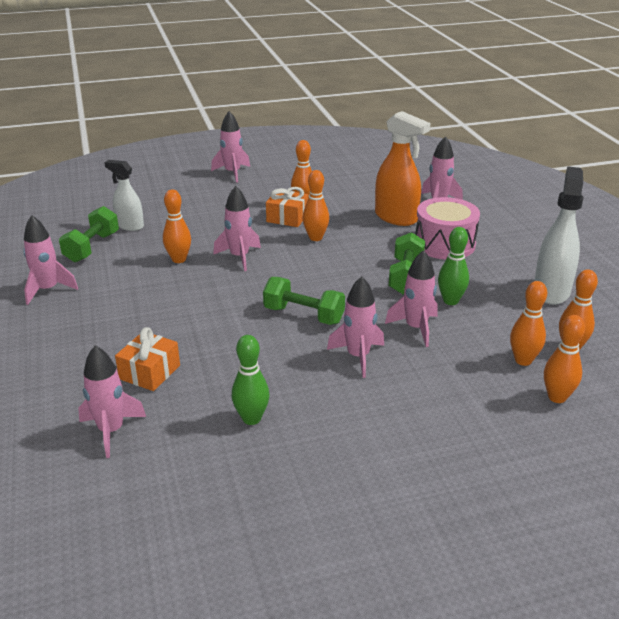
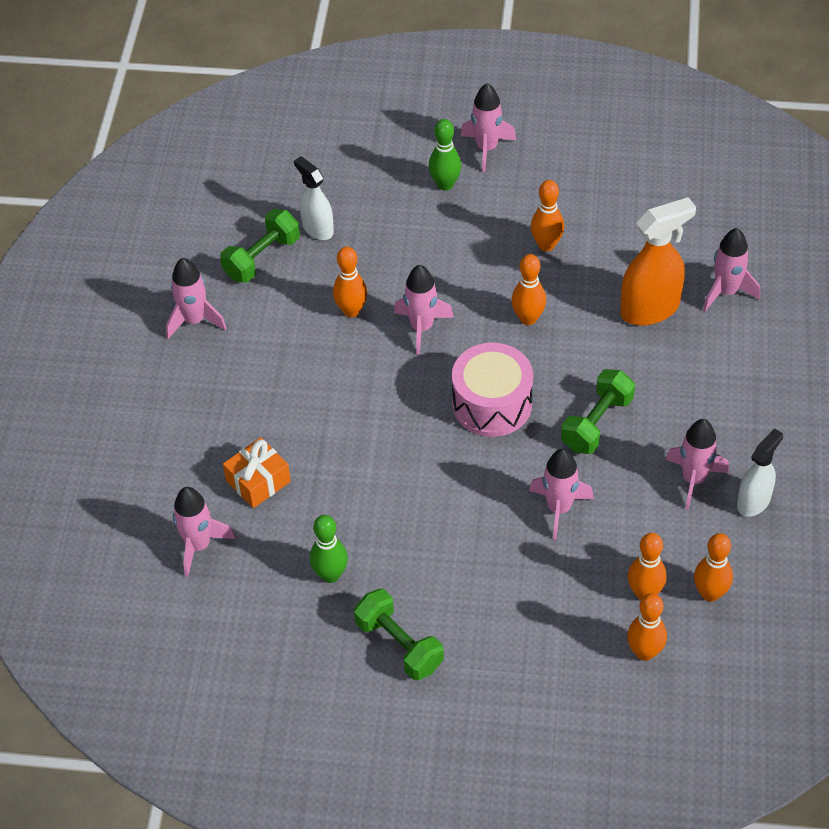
camera: 25 degrees right, 20 degrees up
(287, 218) = (513, 268): orange gift -> none
(304, 315) = (448, 449): green dumbbell -> green dumbbell (399, 645)
(358, 356) = (474, 529): pink rocket -> pink rocket (694, 479)
(396, 218) = (650, 309): orange spray bottle -> orange spray bottle turned 90 degrees counterclockwise
(444, 244) = (680, 379): pink drum -> pink drum (492, 404)
(450, 301) = (624, 479): green bowling pin -> green bowling pin (445, 184)
(551, 291) = (754, 501): white spray bottle -> white spray bottle, size x0.64

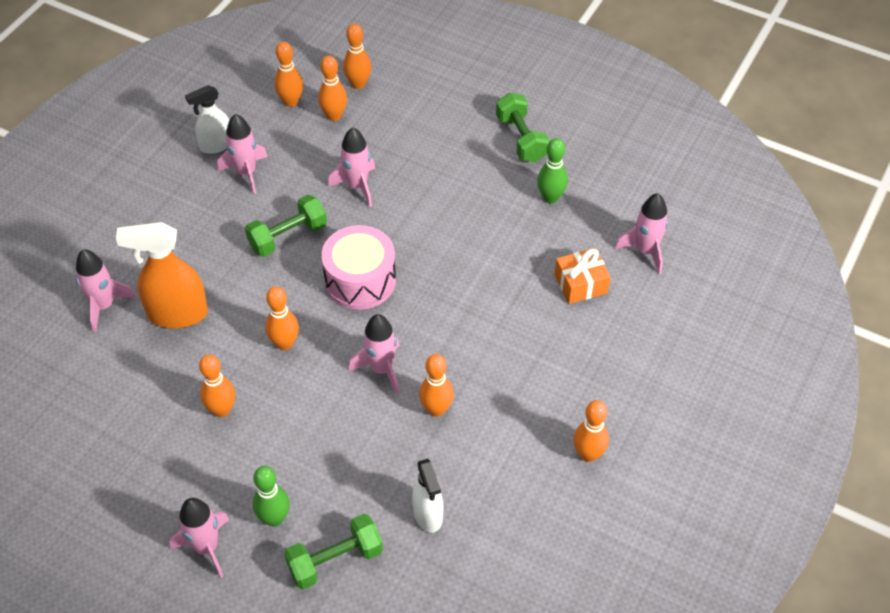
camera: 160 degrees left, 0 degrees up
(194, 320) = (588, 454): pink rocket -> orange bowling pin
(262, 258) = (497, 501): green dumbbell -> green dumbbell (335, 560)

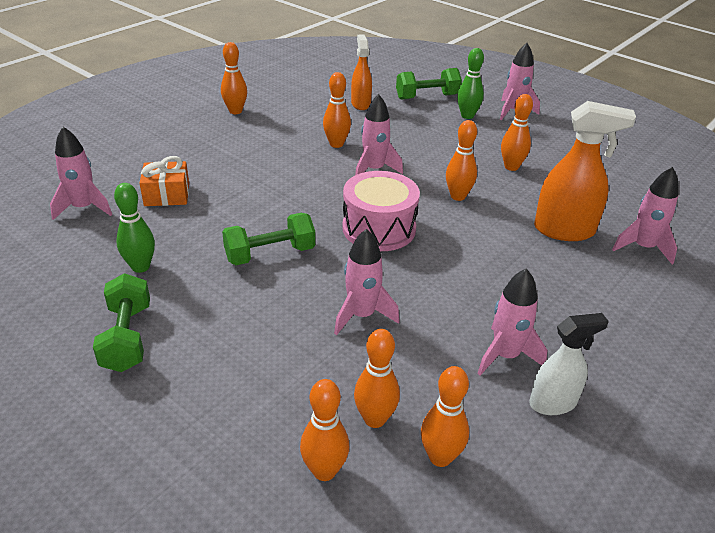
camera: 170 degrees left, 15 degrees down
(288, 236) = (452, 277): green dumbbell -> green dumbbell (270, 254)
(428, 515) = (360, 104): white spray bottle -> orange spray bottle

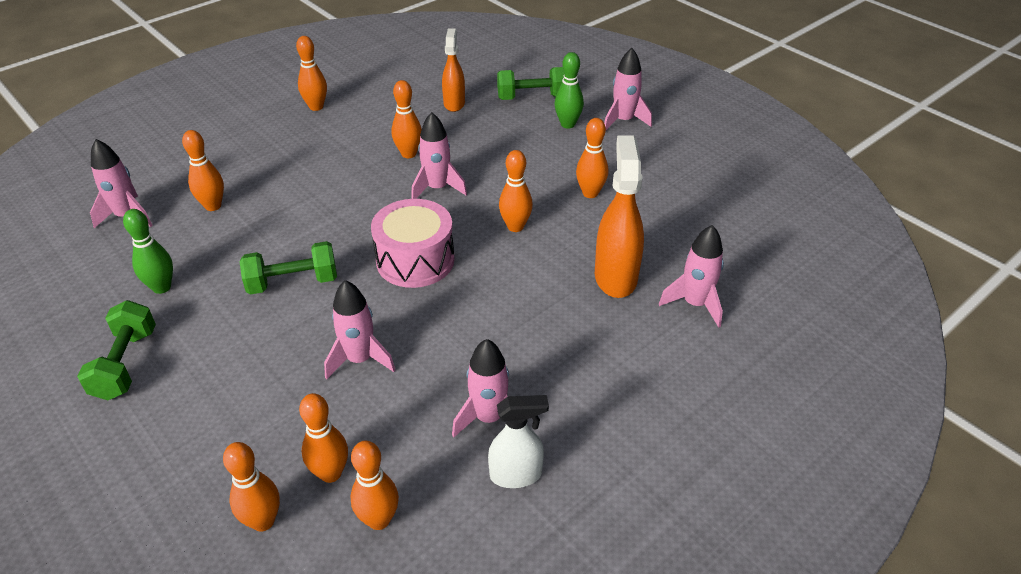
camera: 10 degrees right, 5 degrees up
(167, 195) = (213, 206): orange gift -> orange bowling pin
(564, 230) = (615, 277): orange spray bottle -> orange spray bottle turned 105 degrees counterclockwise

